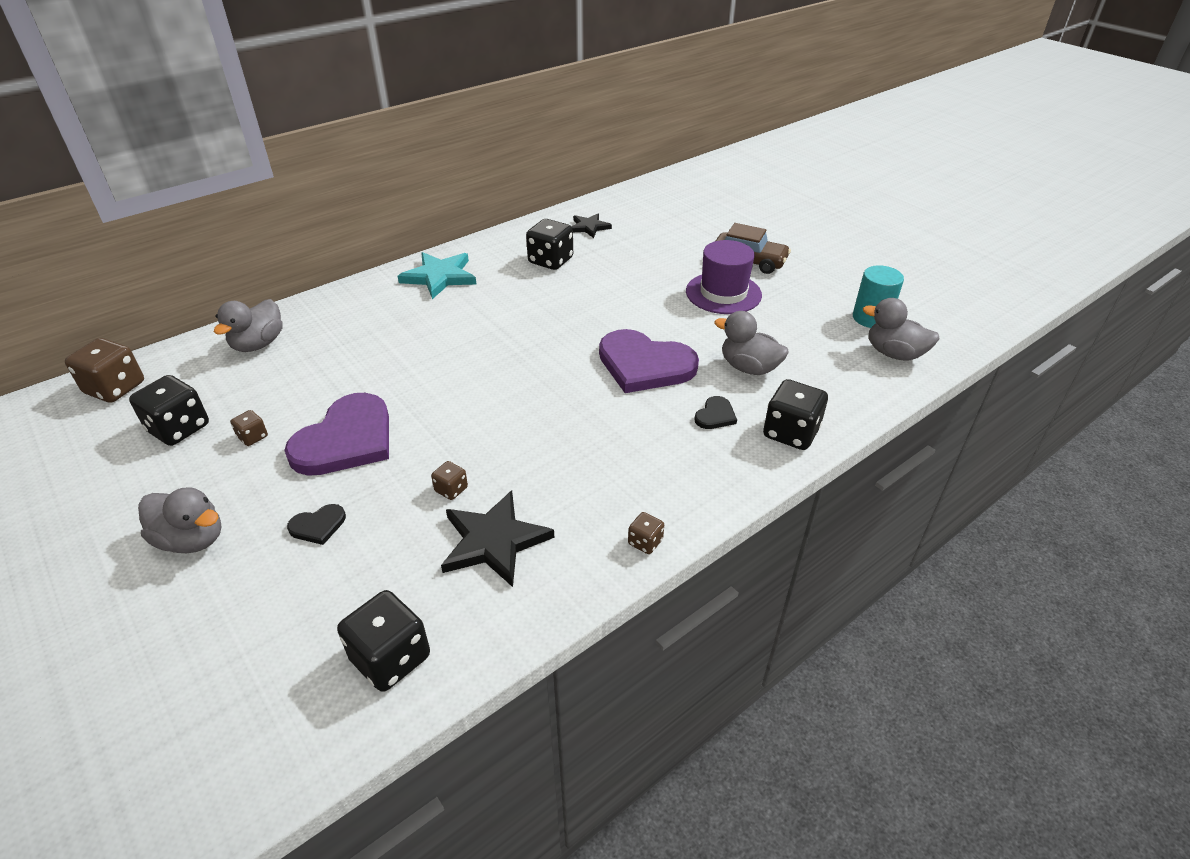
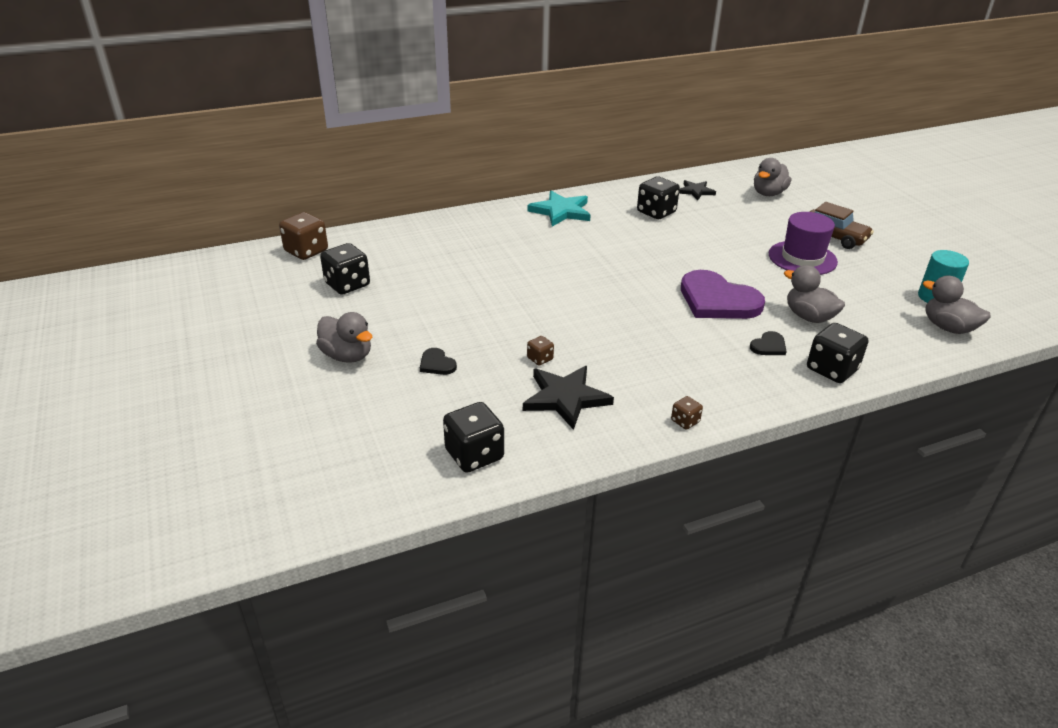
camera: 15 degrees right, 5 degrees down
(253, 437) = (399, 299): brown dice -> none
(258, 344) = (412, 238): grey duck -> grey duck (768, 193)
(318, 526) = (437, 364): black heart -> black heart turned 60 degrees clockwise
(346, 440) = (467, 312): purple heart -> none

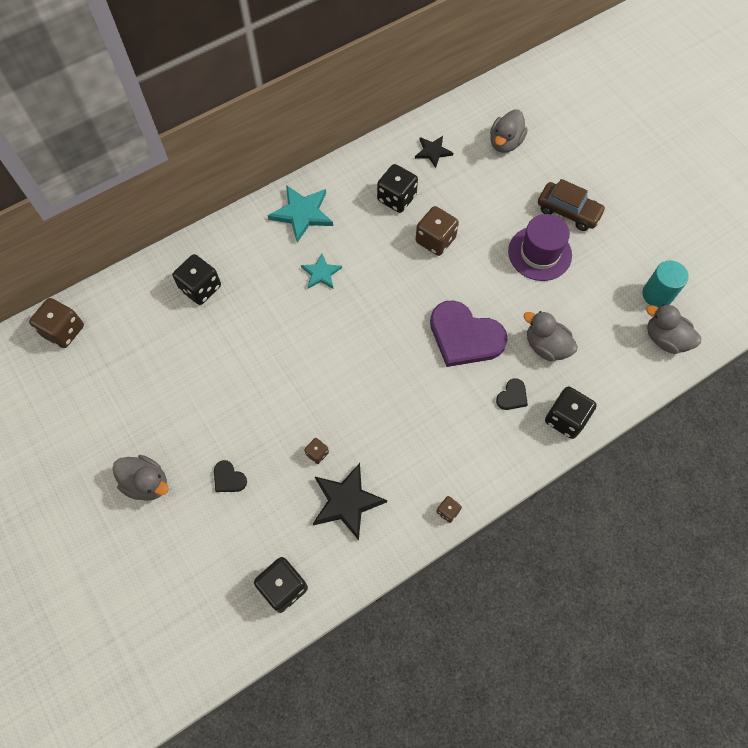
camera: 10 degrees left, 30 degrees up
(347, 284) = (119, 378): black dice -> black dice (200, 288)
(571, 246) = (321, 273): none -> turquoise star
(692, 239) = (435, 240): none -> brown dice

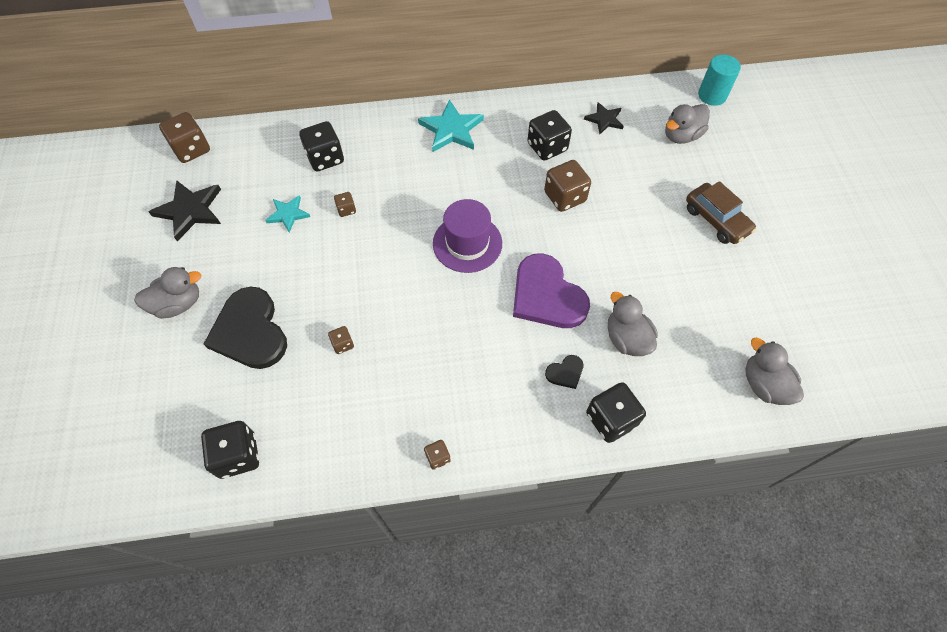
camera: 25 degrees right, 5 degrees down
(147, 483) = (178, 304): grey duck -> grey duck turned 75 degrees counterclockwise
(228, 478) = (250, 331): black heart -> black heart, size x2.32
(249, 330) = (346, 210): none -> brown dice
(321, 273) = (439, 186): turquoise star -> turquoise star (288, 214)
(346, 501) = (344, 402): black star -> black star (190, 210)
(539, 253) = (665, 248): purple hat -> purple hat (467, 243)
(657, 294) = (776, 336): turquoise cylinder -> turquoise cylinder (712, 95)

